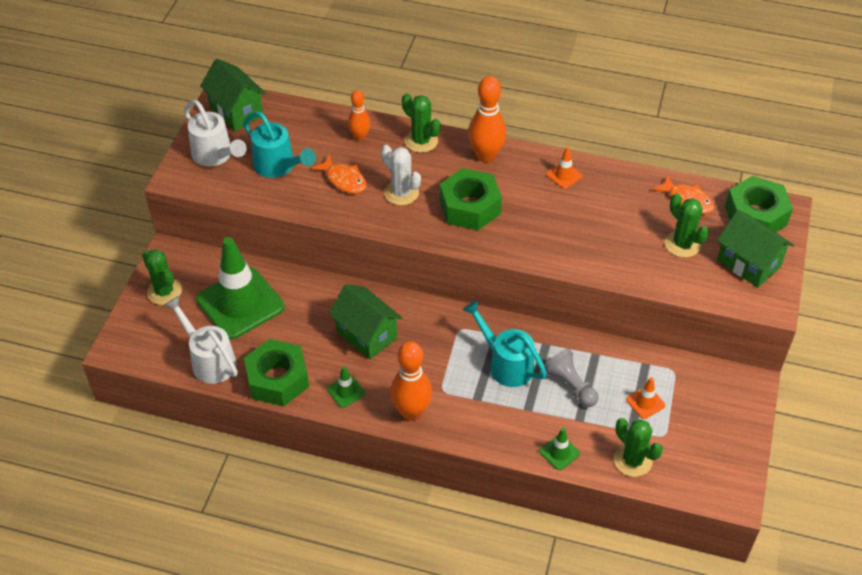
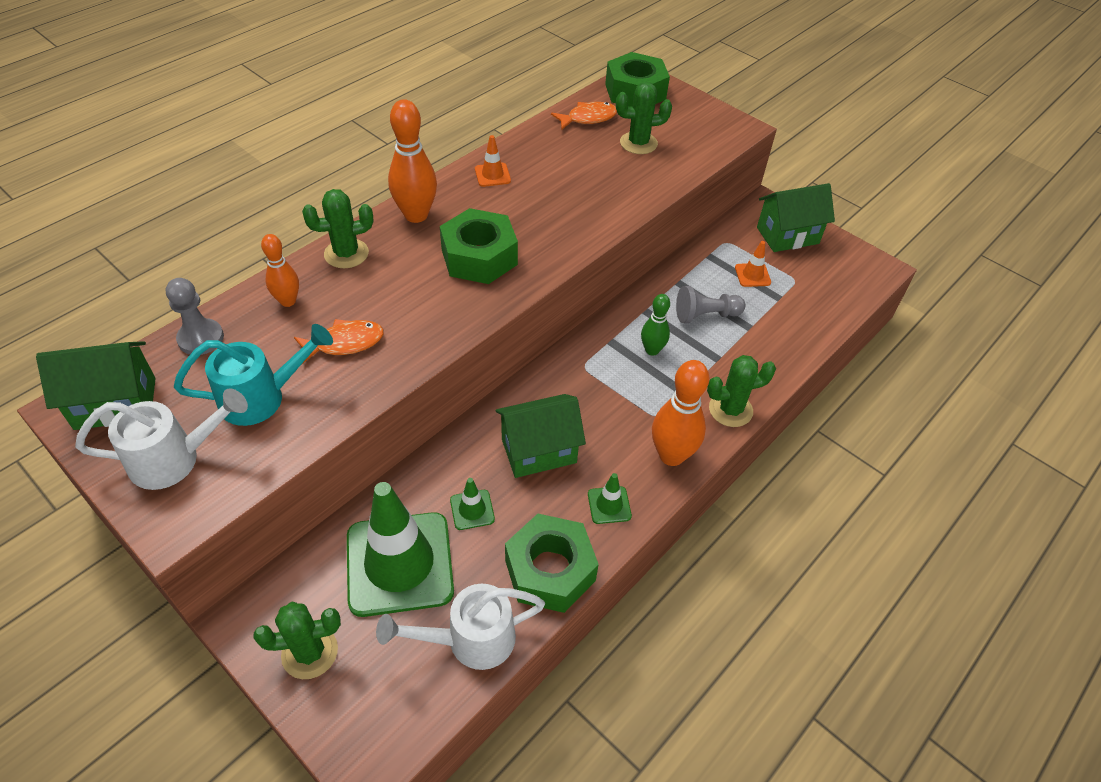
camera: 65 degrees left, 0 degrees up
(304, 117) = (201, 338): none -> grey pawn
(401, 193) = (411, 302): white cactus -> none
(506, 364) = (652, 350): turquoise watering can -> green bowling pin
(559, 452) = (781, 358): green traffic cone -> green traffic cone (472, 510)
(633, 460) = (813, 312): green cactus -> green cactus (730, 410)
(748, 263) = (687, 119): green house -> green house (787, 235)

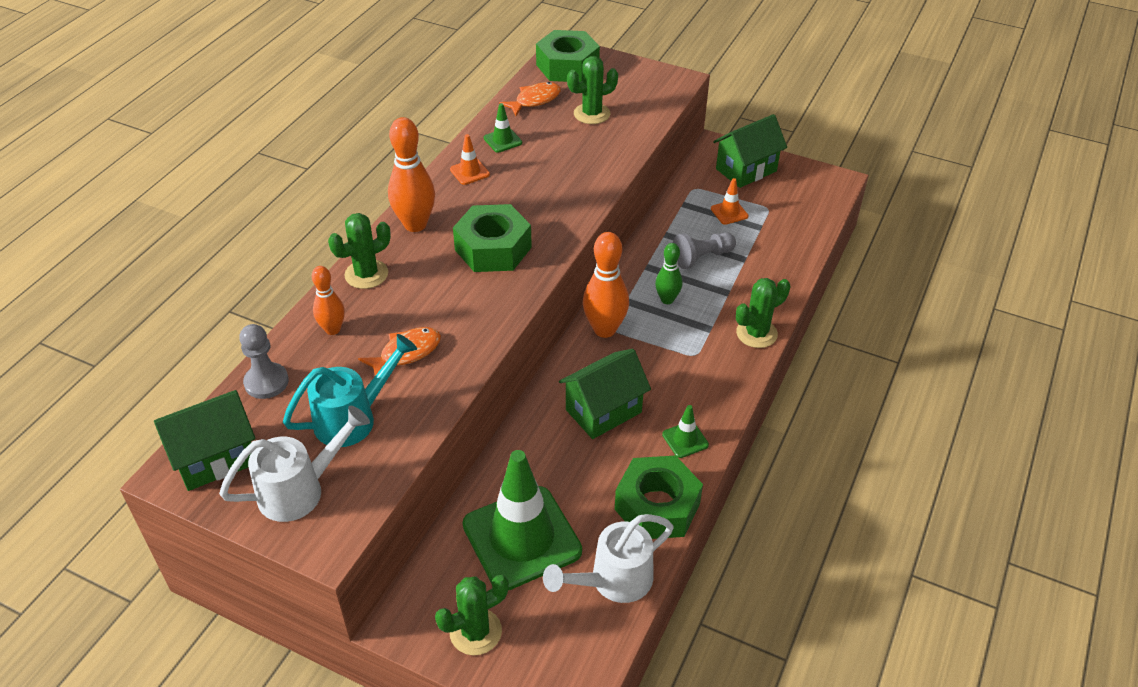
camera: 15 degrees left, 5 degrees down
(472, 510) = (566, 476): green traffic cone -> green traffic cone (502, 140)
(671, 455) = (721, 384): orange bowling pin -> orange bowling pin (604, 329)

